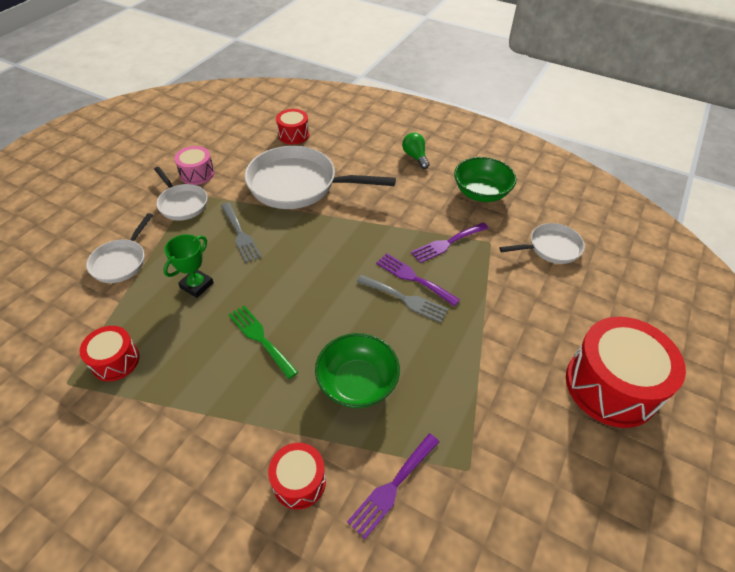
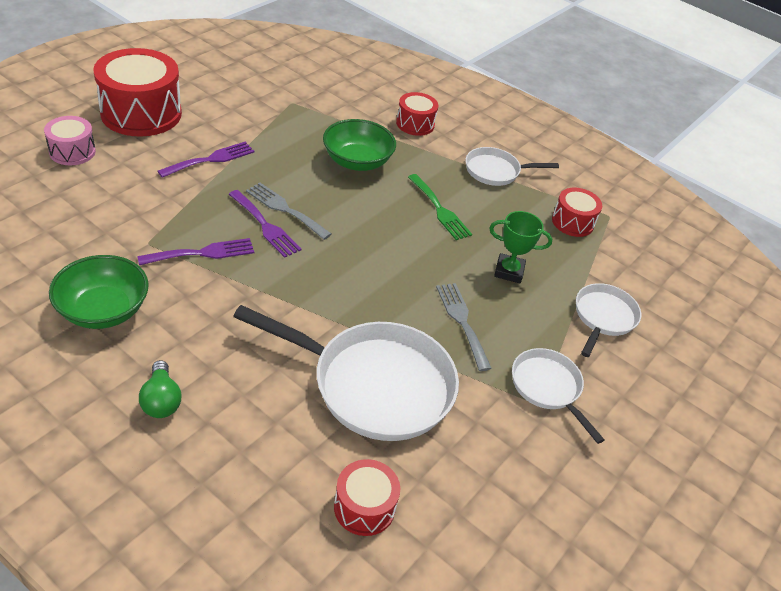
camera: 175 degrees left, 5 degrees down
(196, 285) = (509, 271): green trophy -> green trophy turned 60 degrees clockwise
(197, 174) = (535, 443): pink drum -> pink drum (72, 152)
(392, 487) = (350, 108): purple fork -> purple fork (211, 159)
(551, 248) = (79, 220): white pan -> white pan (495, 171)

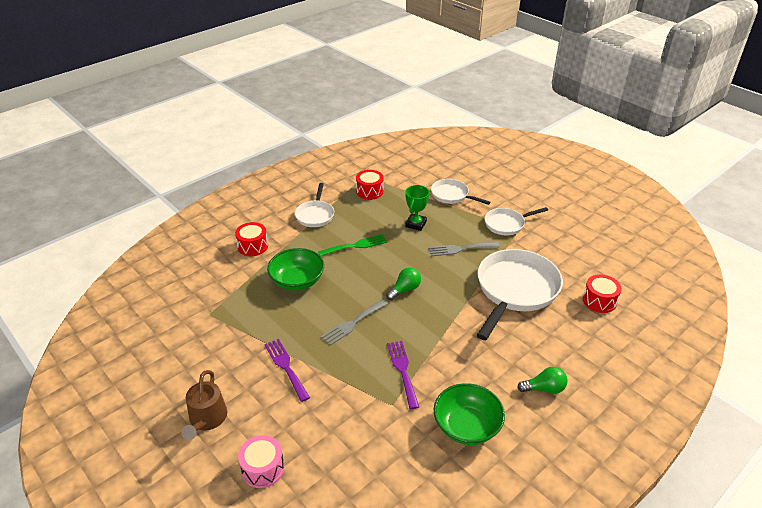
camera: 75 degrees left, 5 degrees down
(141, 113) = (207, 419): red drum -> brown watering can
(265, 226) = (372, 335): purple fork -> none
(356, 257) = (405, 290): none -> green light bulb

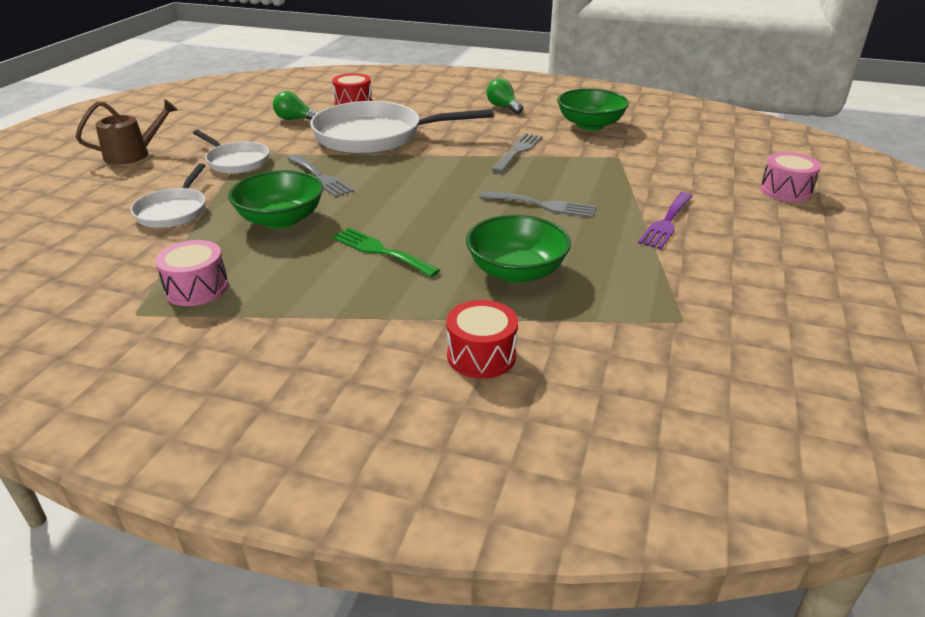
camera: 120 degrees left, 5 degrees down
(207, 419) = (806, 241): brown watering can -> brown watering can (132, 154)
(315, 215) = (320, 322): white pan -> none
(369, 191) = (197, 288): red drum -> pink drum
(402, 370) = (570, 162): purple fork -> none
(405, 290) = (442, 191): green light bulb -> green light bulb (295, 119)
(416, 224) = (281, 219): green trophy -> green bowl
(441, 351) = (518, 151): none -> grey fork

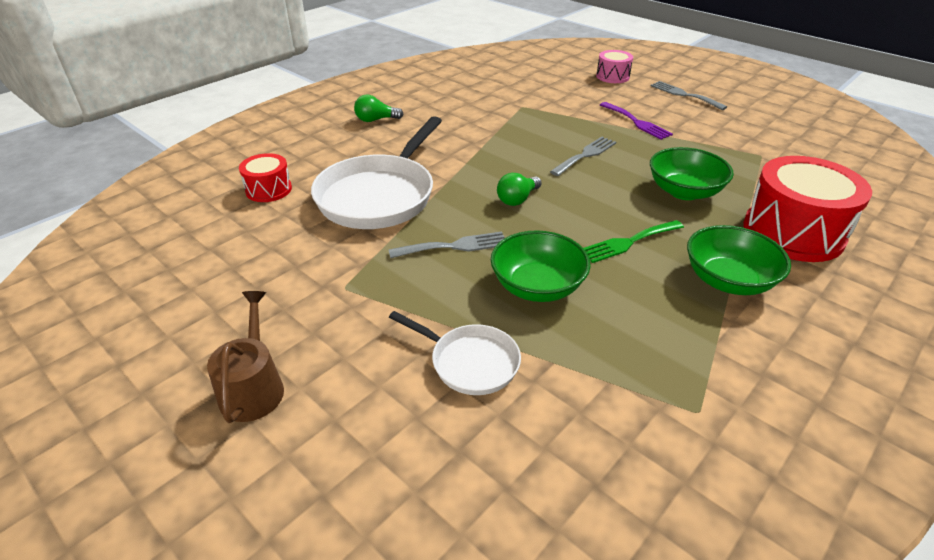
camera: 65 degrees left, 5 degrees up
(197, 288) = (660, 361): pink drum -> none
(236, 161) = (363, 297): white pan -> none
(295, 119) = (275, 235): green light bulb -> green light bulb (517, 199)
(481, 355) = (793, 232): red drum -> red drum, size x1.91
(518, 151) = (479, 138): grey fork -> grey fork (684, 95)
(590, 125) = (453, 98): green bowl -> green bowl (728, 280)

